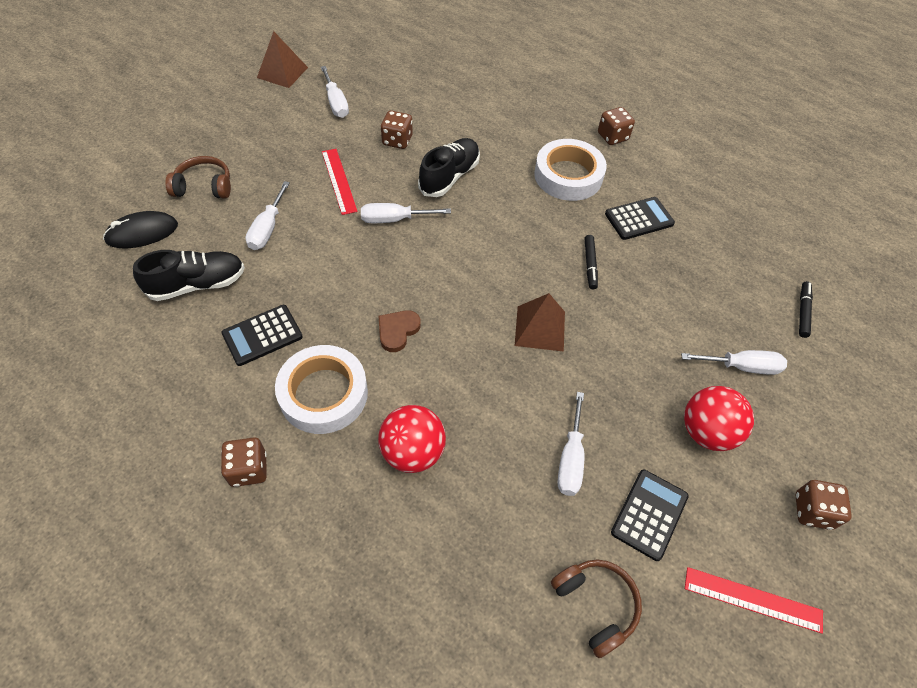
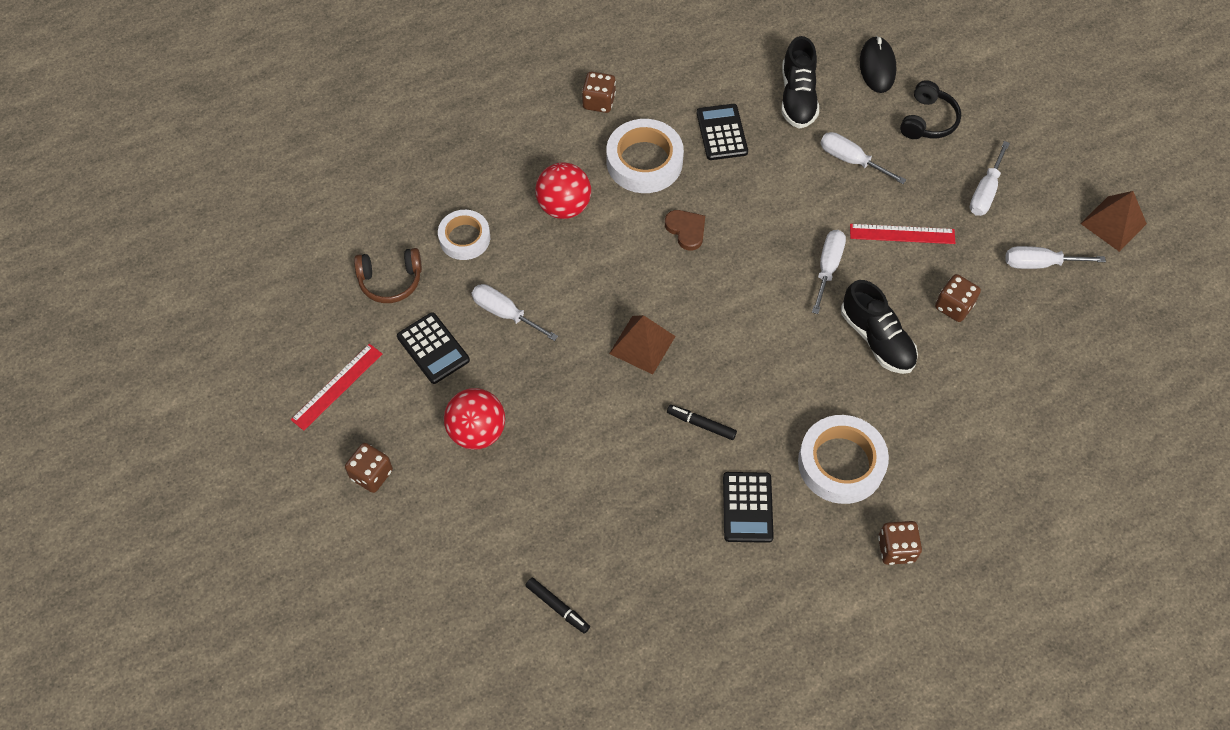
camera: 115 degrees right, 5 degrees up
(204, 186) = (928, 120): brown headphones -> black headphones
(499, 543) = (464, 238): none -> white tape
(742, 367) = (524, 502): white screwdriver -> white screwdriver (985, 192)

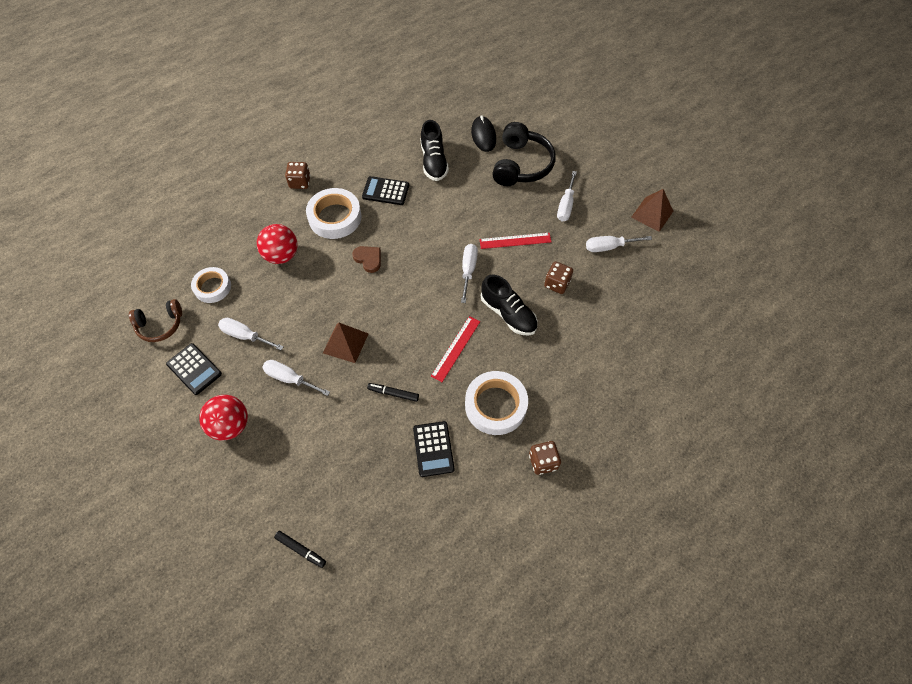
camera: 10 degrees left, 0 degrees up
(337, 386) = (124, 408): red ruler -> red ruler (456, 348)
(371, 474) = (153, 471): brown dice -> none
(722, 132) = (385, 191): black calculator -> black calculator turned 60 degrees counterclockwise
(851, 160) = (474, 197): white screwdriver -> white screwdriver (290, 378)
(928, 120) = (521, 165): black headphones -> black headphones, size x1.61

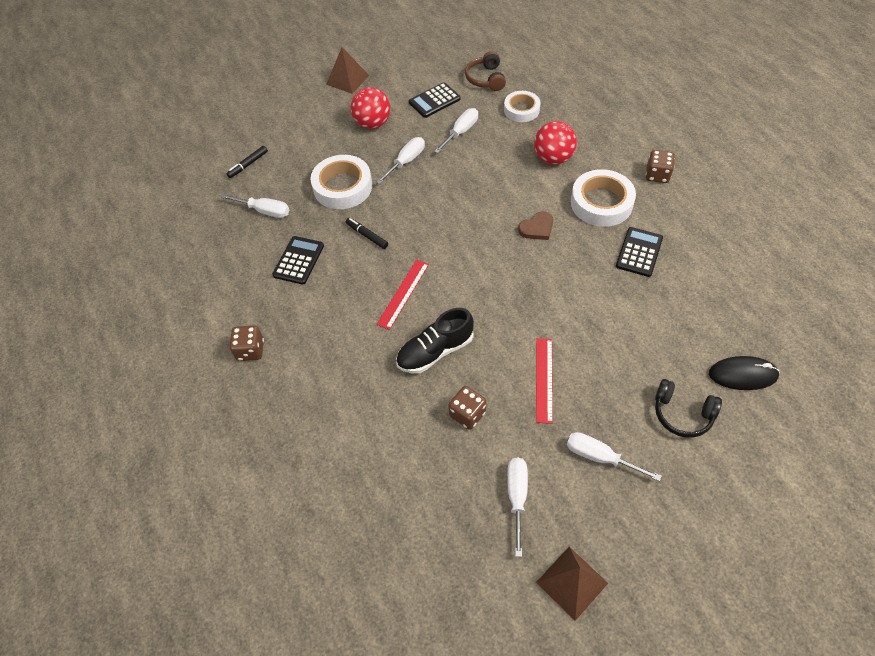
camera: 105 degrees right, 5 degrees down
(345, 343) = (434, 203): brown pyramid -> brown pyramid (347, 80)
(393, 393) = (367, 235): black marker -> black marker turned 75 degrees counterclockwise
(433, 449) = (299, 260): black calculator -> black calculator turned 105 degrees clockwise
(434, 162) = (689, 308): black shoe -> none
(456, 348) = (403, 293): red ruler -> red ruler turned 75 degrees clockwise
(468, 270) = (505, 320): white screwdriver -> white screwdriver (264, 211)
(495, 405) = (325, 319): white tape -> white tape (342, 187)
(521, 165) = (682, 414): black headphones -> black headphones, size x0.62

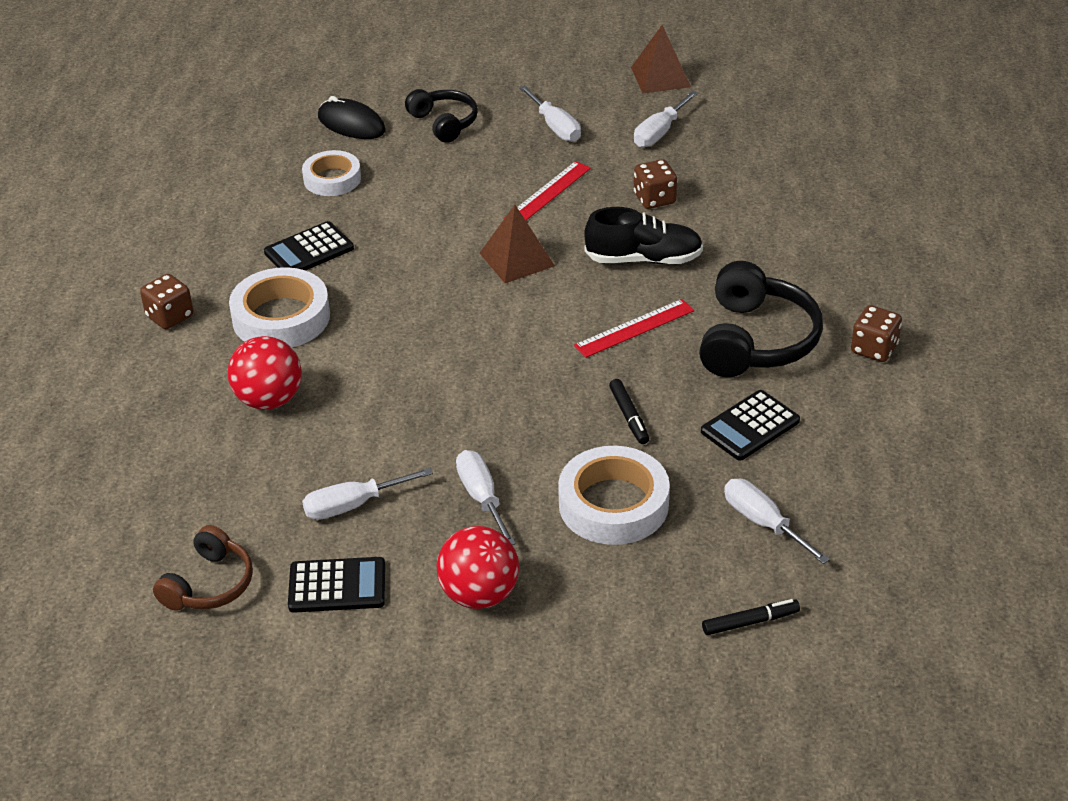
camera: 150 degrees left, 15 degrees down
(326, 320) = (755, 340): none -> black headphones
(347, 80) = (449, 720): brown pyramid -> brown pyramid (517, 259)
(406, 161) = (482, 498): white screwdriver -> white screwdriver turned 90 degrees clockwise
(521, 110) = (222, 496): white tape -> white tape (332, 179)
(537, 228) = (395, 325): brown heart -> none

